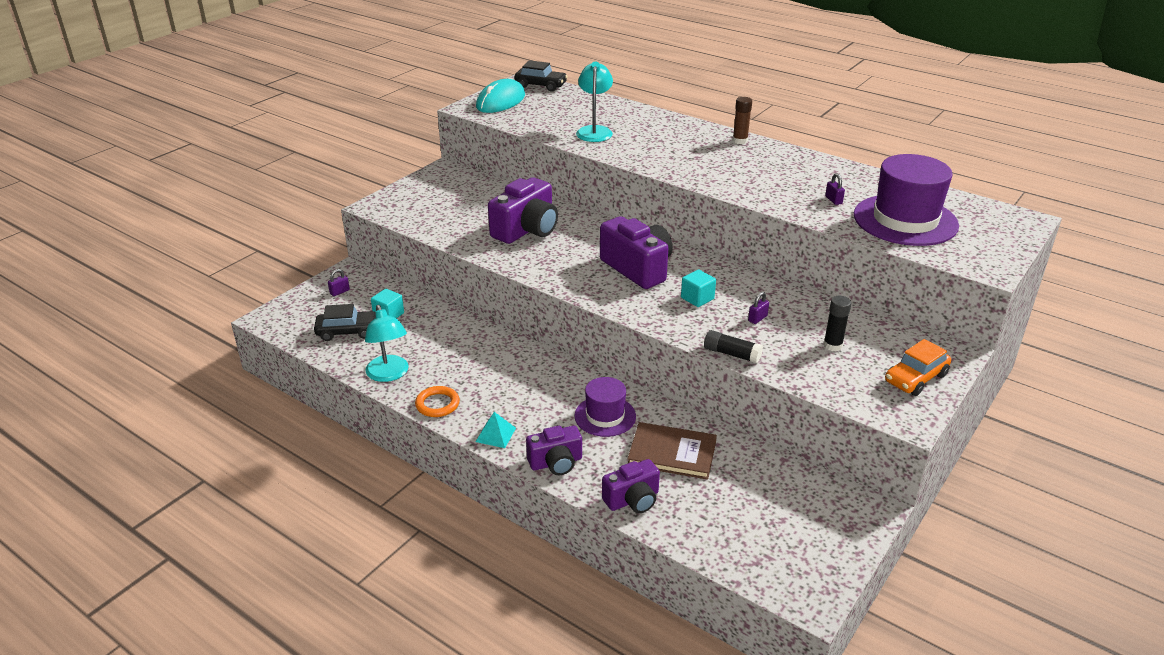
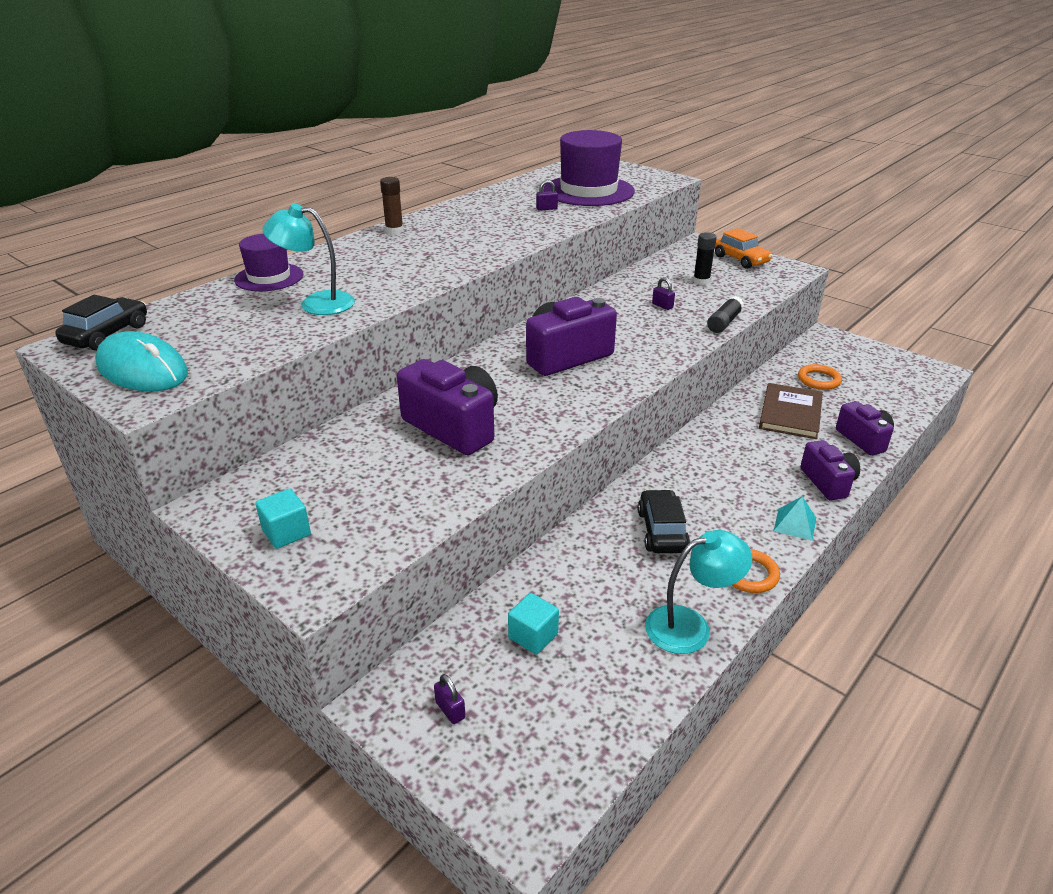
camera: 85 degrees left, 0 degrees up
(348, 332) = (578, 686): black car -> black car (662, 531)
(605, 416) = (743, 447): purple hat -> purple hat (269, 277)
(697, 298) = (628, 329): turquoise cube -> turquoise cube (286, 532)
(750, 484) = (819, 380): none -> orange ring

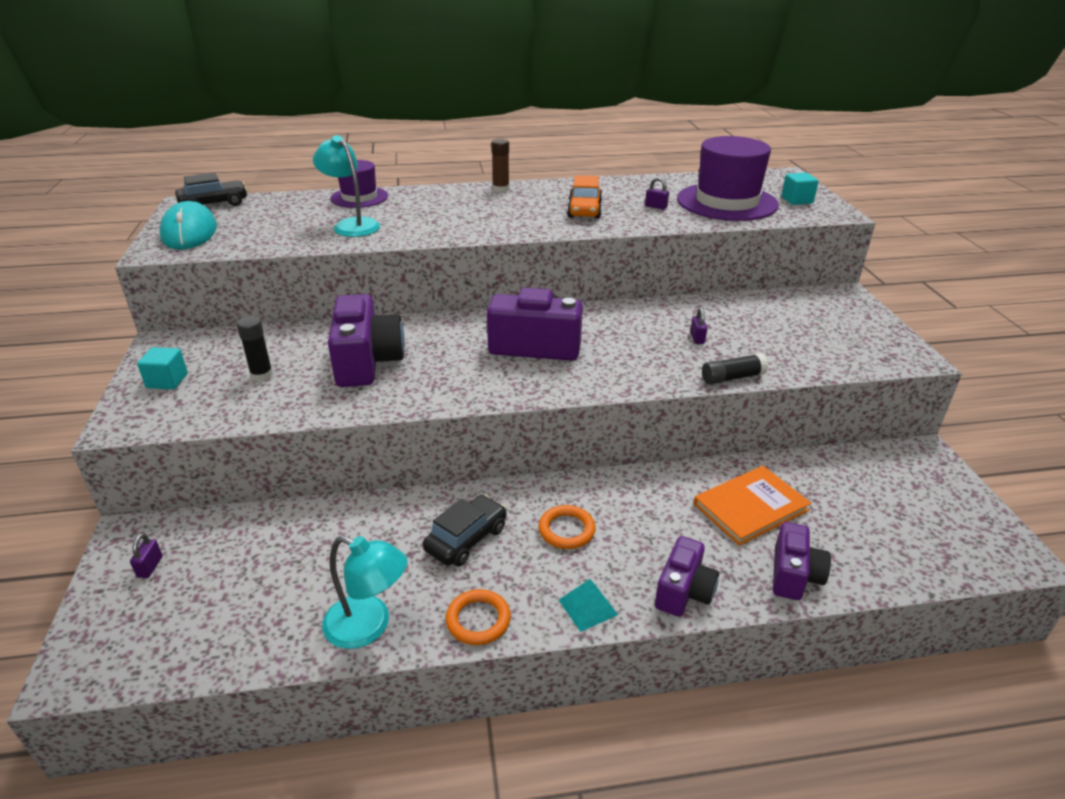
camera: 40 degrees right, 0 degrees up
(533, 636) = (264, 554): turquoise cube -> turquoise cube (797, 200)
(701, 281) = (778, 331): black glue stick -> black glue stick (262, 375)
(740, 259) = (862, 325): orange car -> orange car (584, 210)
(790, 413) = (750, 507): brown book -> orange book
(819, 380) = (838, 492): orange ring -> orange ring (566, 530)

